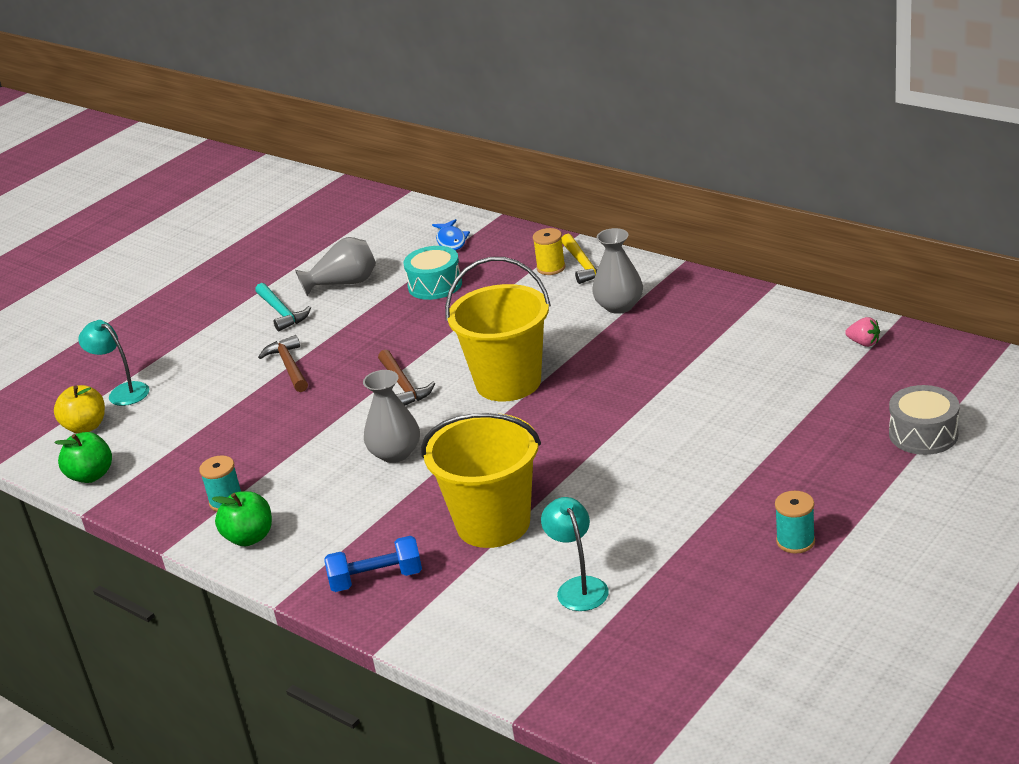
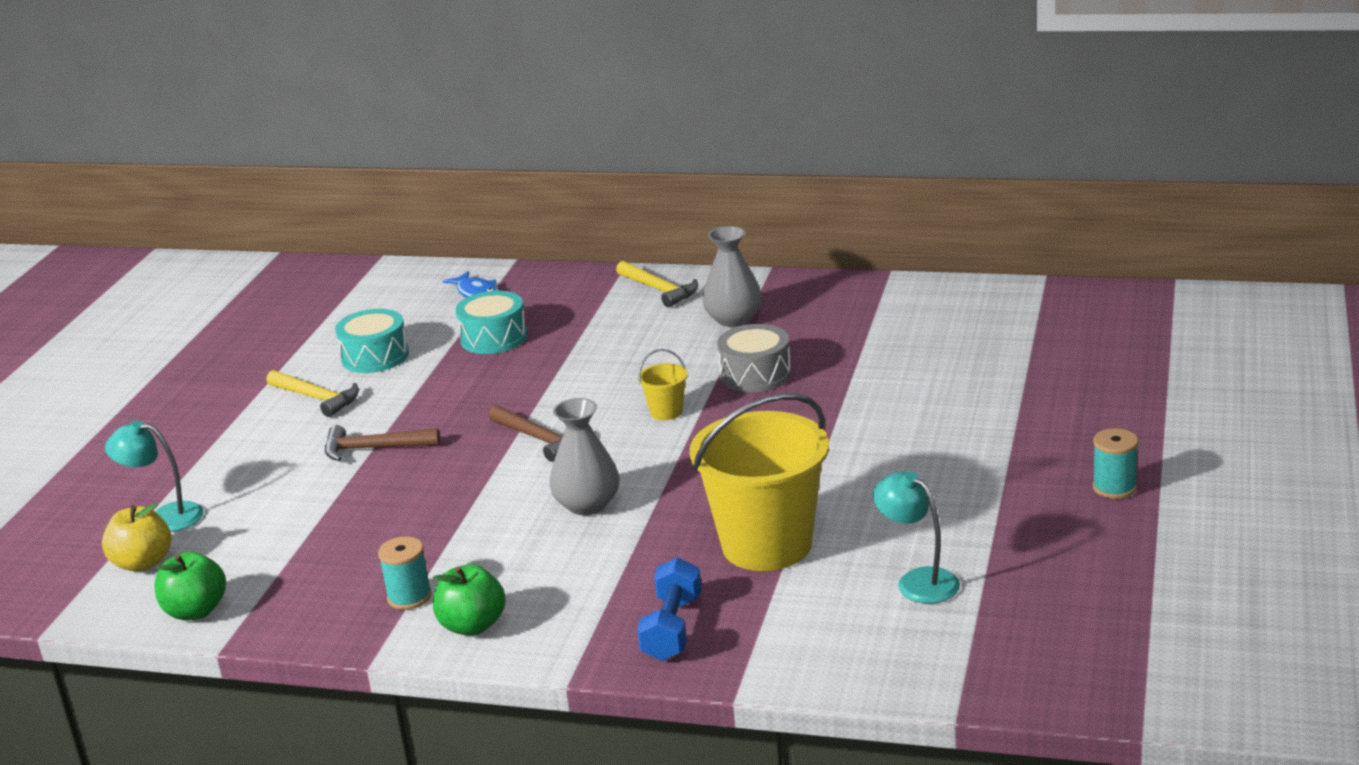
camera: 25 degrees left, 5 degrees down
(281, 312) = (316, 398): turquoise hammer -> yellow hammer
(289, 366) = (374, 448): brown hammer -> brown hammer turned 45 degrees counterclockwise
(344, 284) = (375, 356): grey vase -> turquoise drum
(376, 579) = (672, 629): blue dumbbell -> blue dumbbell turned 45 degrees counterclockwise
(508, 382) = (666, 412): yellow bucket -> yellow bucket, size x0.41
(551, 268) = (622, 299): yellow spool -> none
(863, 343) = (1029, 305): pink strawberry -> none
(923, 434) = (1159, 370): grey drum -> grey drum (755, 375)

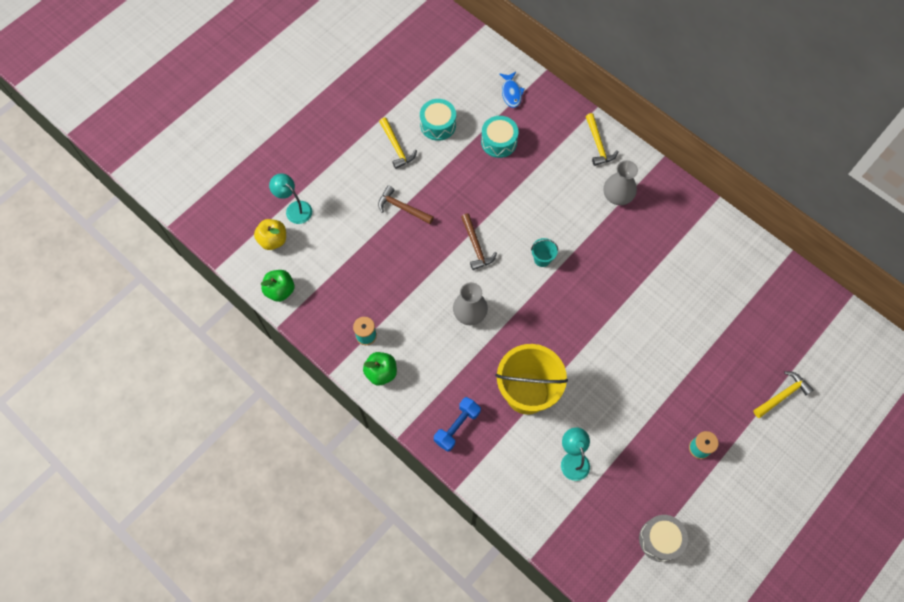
camera: 25 degrees right, 40 degrees up
(666, 412) = (542, 259): yellow bucket -> turquoise bucket
(755, 375) = (599, 252): grey drum -> grey drum (660, 539)
(1181, 393) = (782, 395): none -> yellow hammer

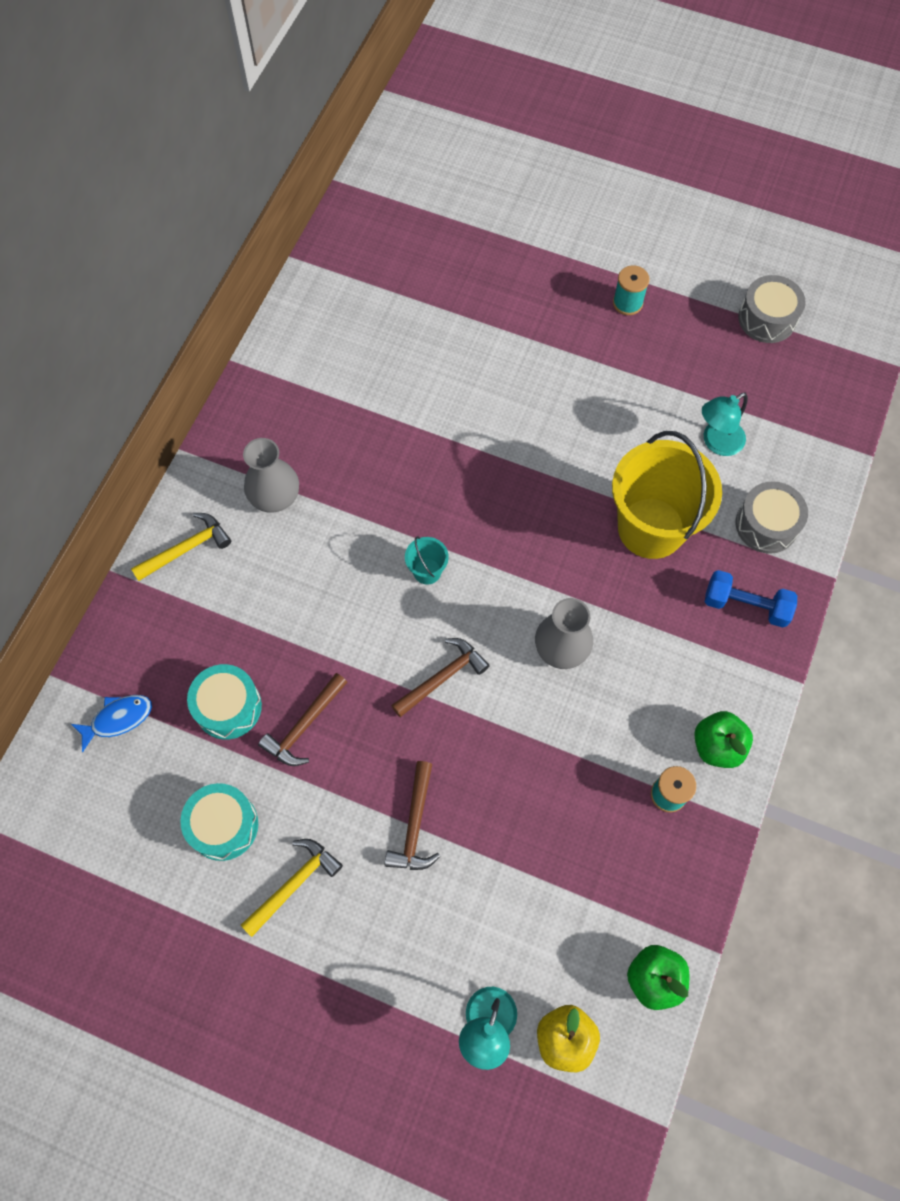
camera: 110 degrees left, 0 degrees up
(475, 173) = (304, 725): none -> brown hammer
(505, 464) = (766, 525): none -> grey drum
(782, 395) = (512, 229): yellow hammer -> none

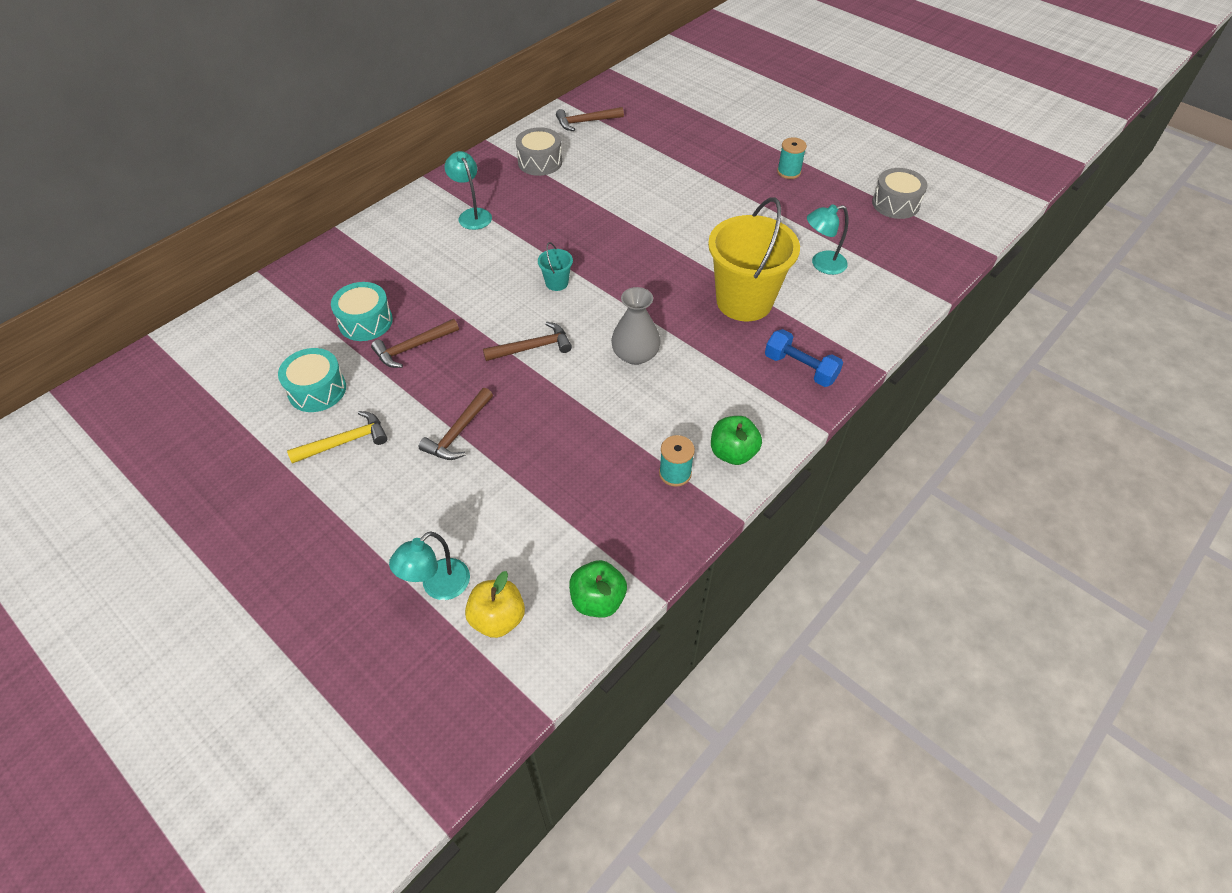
camera: 20 degrees right, 15 degrees down
(118, 719) = (285, 307): blue fish -> none
(186, 549) = (393, 228): yellow hammer -> none
(274, 495) = (472, 215): grey vase -> turquoise lamp
(345, 289) = (586, 122): none -> brown hammer
(766, 525) = (841, 323): grey drum -> grey drum (540, 162)

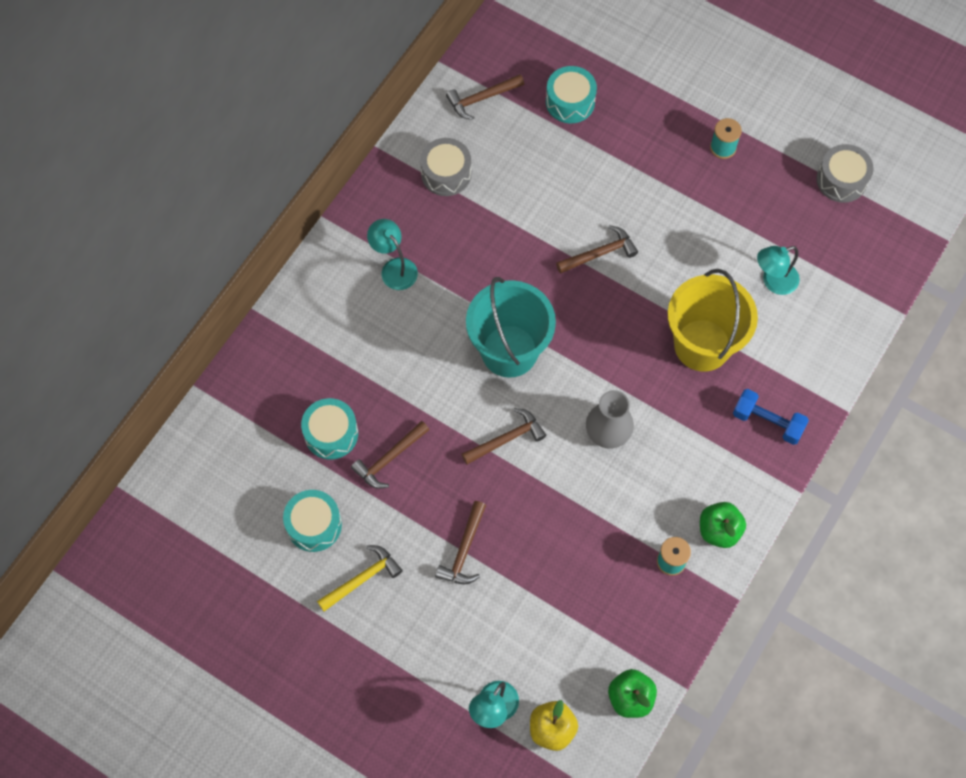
camera: 10 degrees left, 15 degrees up
(557, 283) = (509, 351): turquoise bucket -> turquoise bucket, size x2.42
(660, 131) = (570, 102): none -> turquoise drum
(661, 226) = (599, 253): none -> brown hammer

